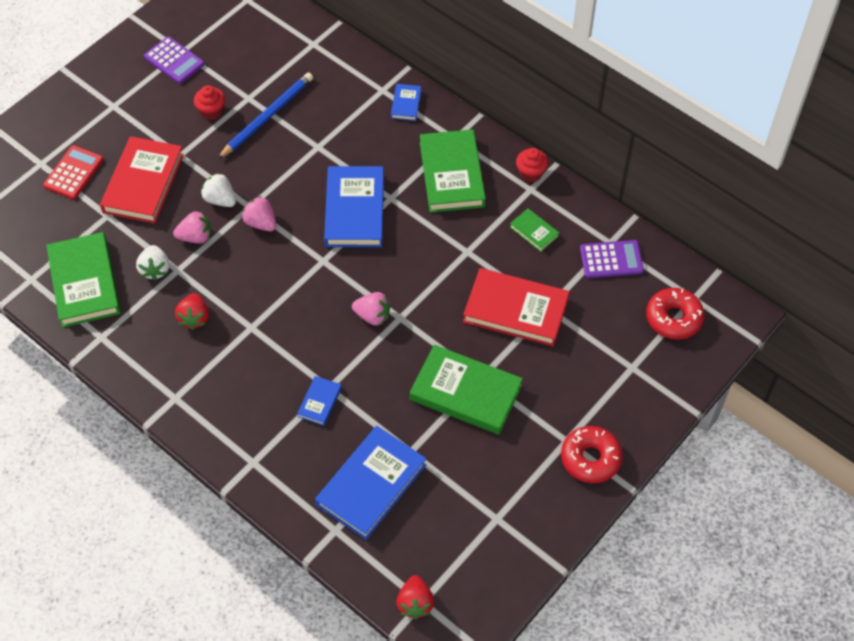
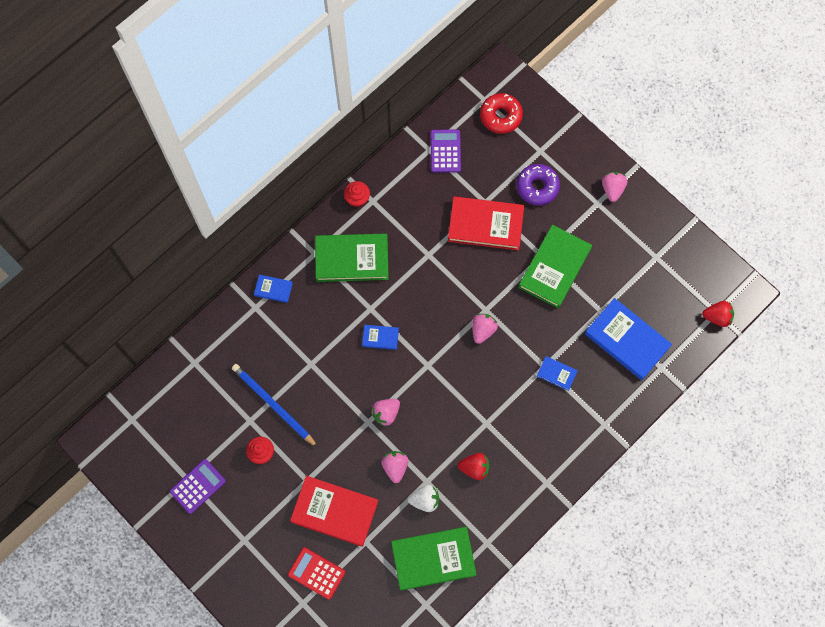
camera: 85 degrees left, 15 degrees up
(220, 199) = (358, 446): white strawberry -> none
(354, 210) = (380, 338): blue book -> blue book, size x0.47
(515, 310) = (485, 225): red book -> red book turned 75 degrees clockwise
(534, 231) = (414, 203): green book -> none
(578, 366) = (537, 187): none -> purple donut
(590, 458) = (612, 189): red donut -> pink strawberry

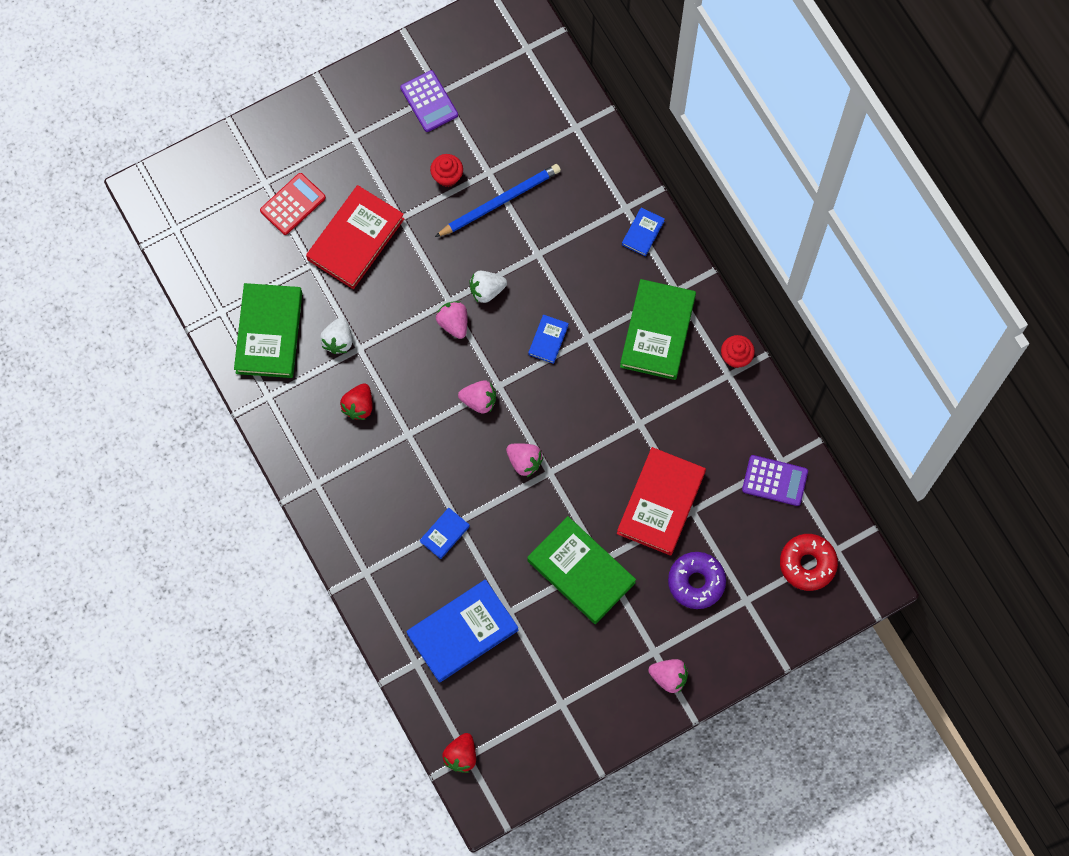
camera: 105 degrees right, 0 degrees up
(352, 395) = (486, 290): none -> white strawberry
(395, 467) = (387, 317): pink strawberry -> pink strawberry (479, 401)

